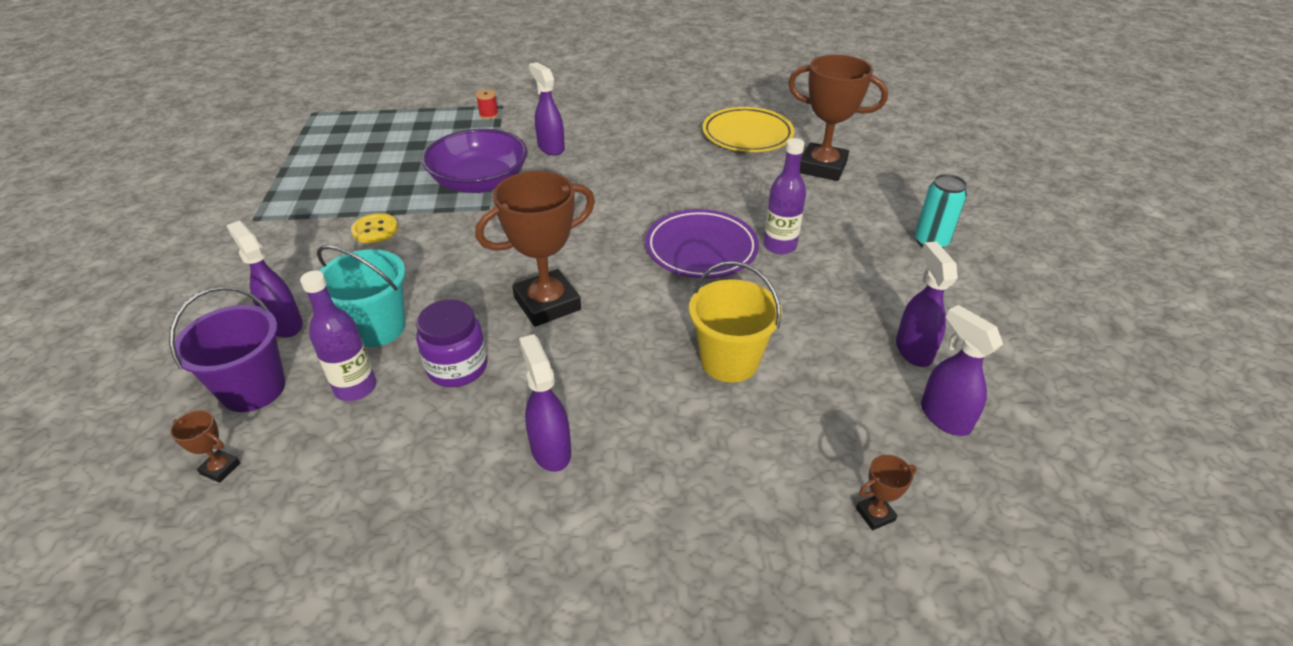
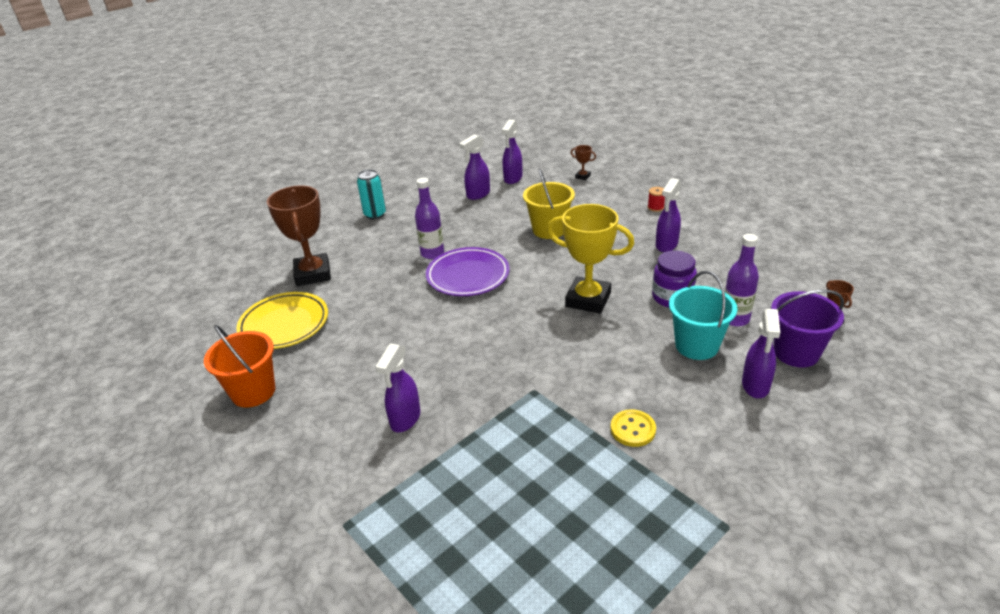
camera: 125 degrees left, 5 degrees down
(480, 182) = (505, 422): purple bowl -> none
(488, 114) = (376, 517): red spool -> red spool (655, 207)
(547, 304) = (588, 299): brown trophy -> yellow trophy
(672, 106) = (253, 392): none -> orange bucket

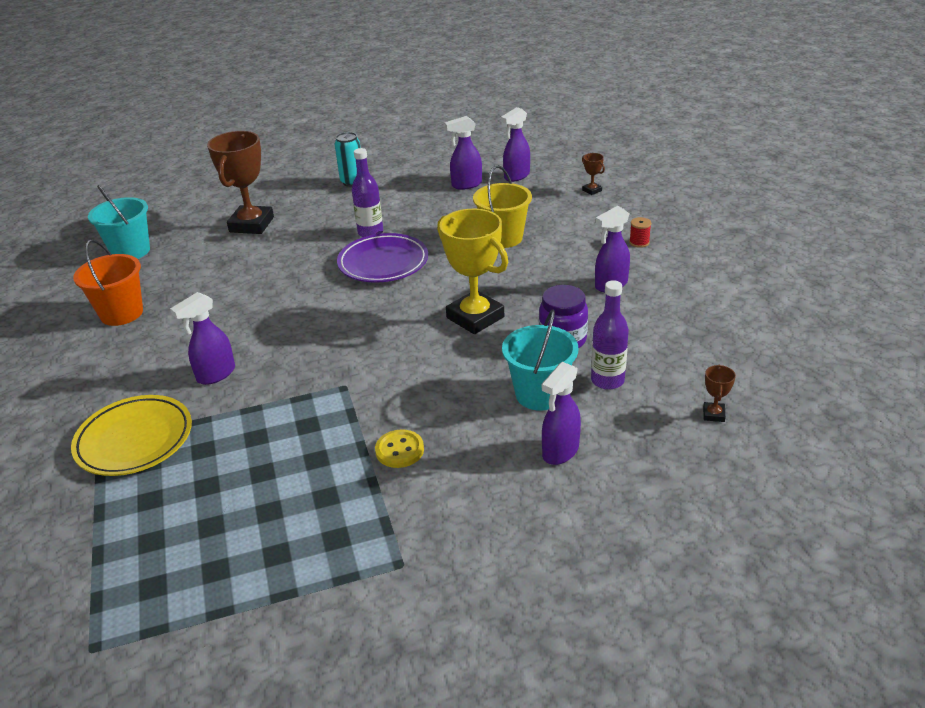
camera: 25 degrees right, 0 degrees up
(208, 330) = (130, 251): none -> turquoise bucket
(284, 324) = (191, 263): yellow plate -> yellow plate (134, 440)
(796, 352) = (638, 434): purple bucket -> none

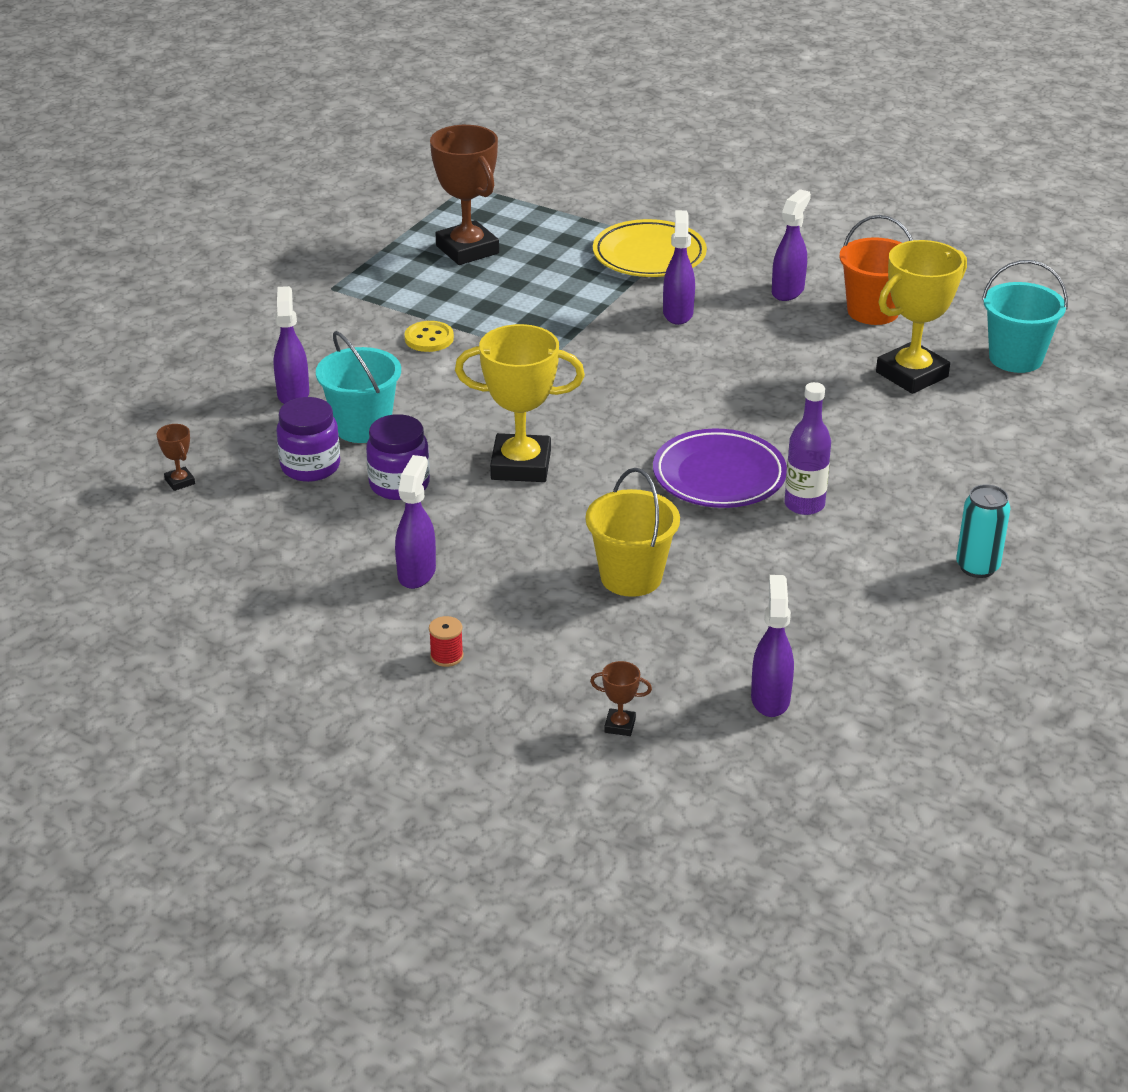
camera: 135 degrees right, 0 degrees up
(191, 267) = (912, 374): none -> yellow trophy
(251, 224) = (963, 446): brown trophy -> brown trophy (467, 249)
(466, 185) = (815, 642): purple spray bottle -> purple spray bottle (788, 291)
(607, 380) = (310, 466): purple bottle -> purple jar

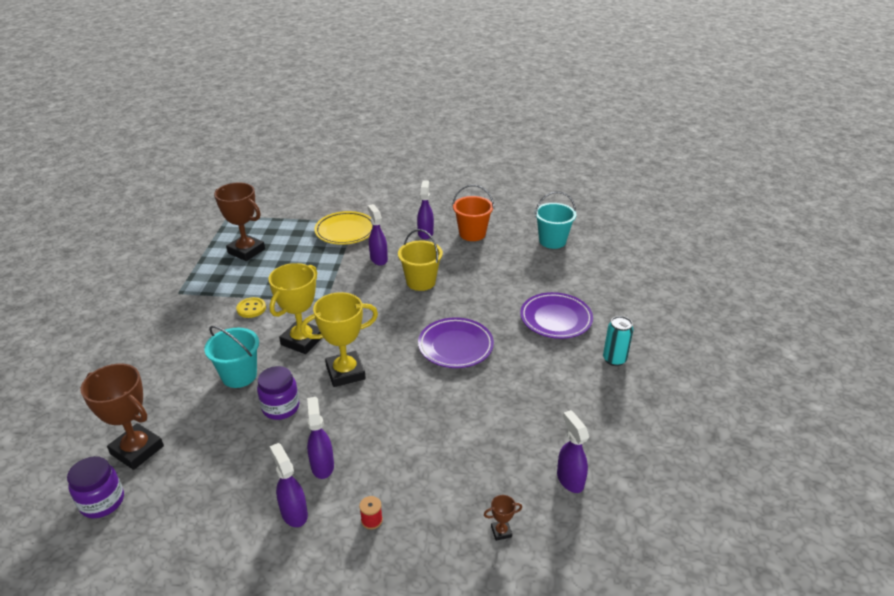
camera: 25 degrees left, 0 degrees up
(180, 482) = (137, 450): brown trophy -> brown trophy, size x2.40
(293, 394) = (186, 366): purple spray bottle -> purple spray bottle (294, 513)
(310, 466) = (219, 412): purple jar -> purple jar (102, 502)
(631, 577) = (447, 425): yellow bucket -> yellow bucket (421, 282)
(804, 505) = (509, 350): purple bottle -> none
(912, 374) = (512, 262): yellow trophy -> yellow trophy (302, 340)
(922, 481) = (556, 319): none -> purple plate

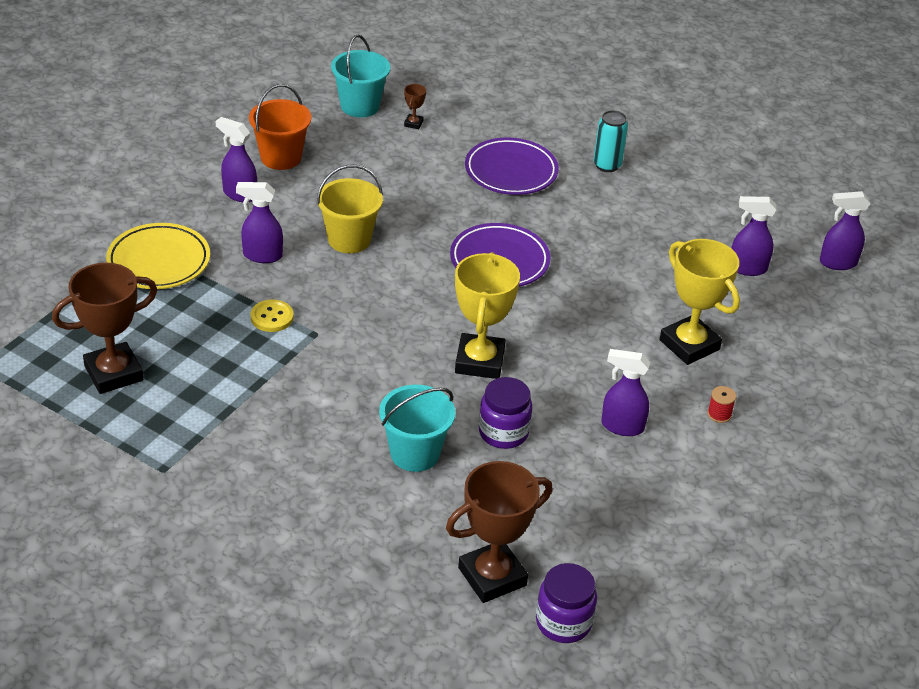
camera: 65 degrees left, 5 degrees up
(251, 308) = (273, 406): yellow button -> yellow button (272, 317)
(294, 513) = (676, 467): purple spray bottle -> purple spray bottle (837, 263)
(302, 340) = (387, 378): yellow trophy -> yellow trophy (689, 345)
(501, 531) = (782, 336): brown trophy -> brown trophy (413, 123)

